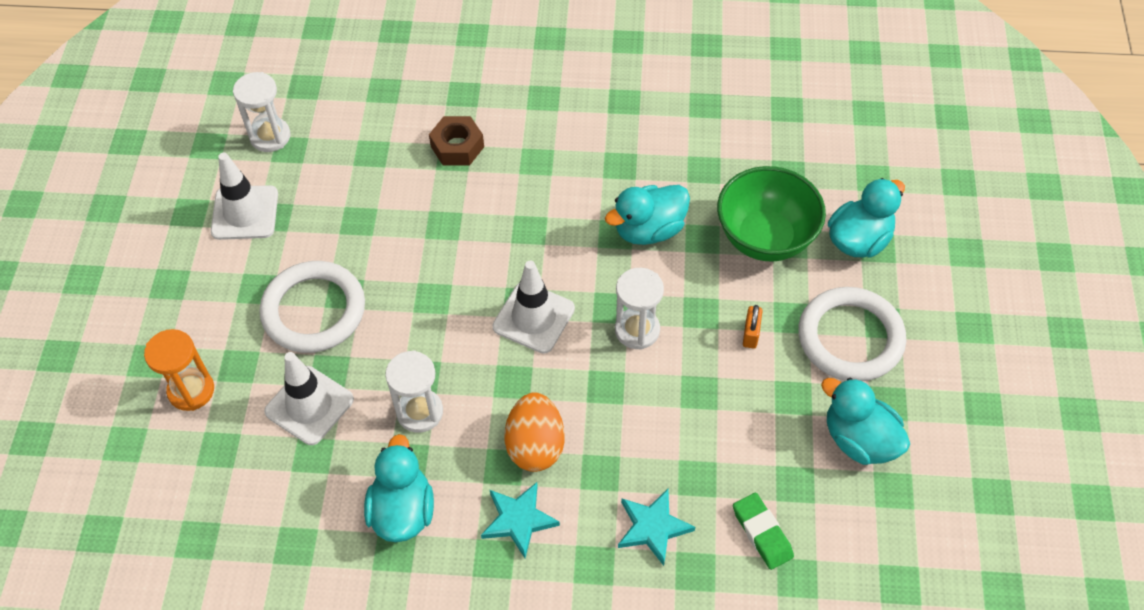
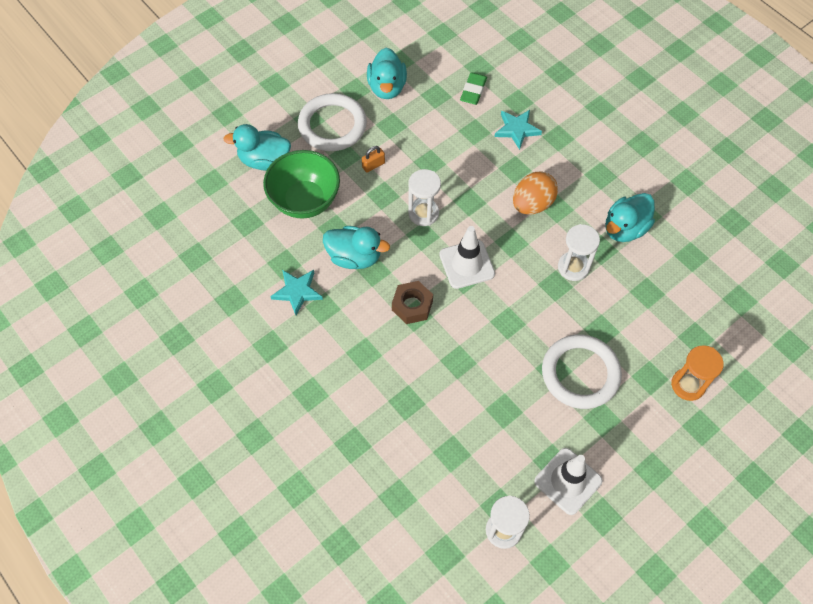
camera: 135 degrees left, 5 degrees up
(309, 405) = (628, 320): white traffic cone -> none
(457, 147) = (397, 407): brown nut -> brown nut (412, 305)
(518, 520) = (573, 180): turquoise star -> turquoise star (297, 292)

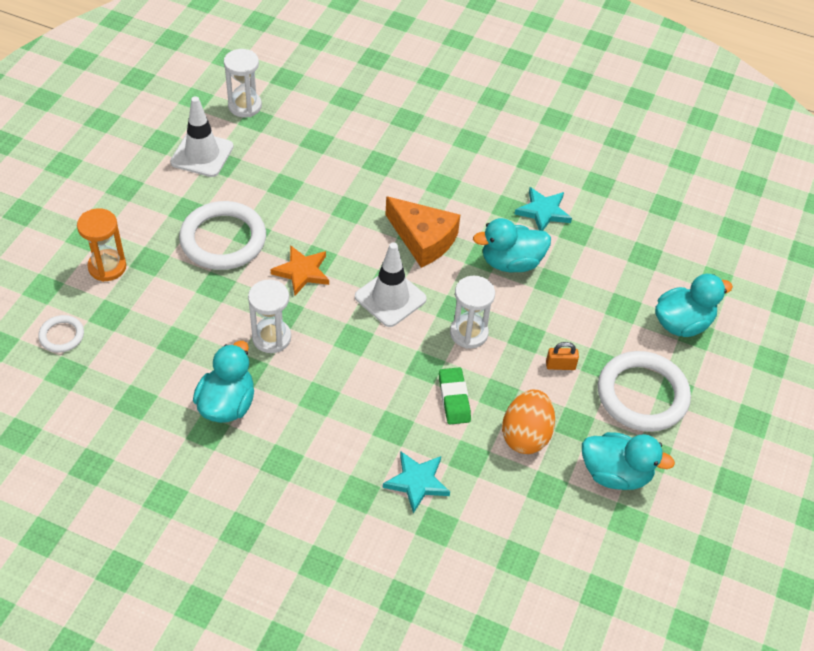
camera: 150 degrees right, 10 degrees down
(305, 201) = (604, 298): green bowl -> none
(373, 165) = (560, 365): orange padlock -> orange padlock turned 60 degrees clockwise
(387, 87) = (615, 474): turquoise duck -> turquoise duck turned 135 degrees clockwise
(412, 305) = (423, 239): brown nut -> orange cheese
(473, 91) = (504, 516): green eraser -> green eraser (454, 398)
(526, 315) = (302, 272): none -> orange star
(532, 204) = (350, 391): orange egg -> orange egg (526, 435)
(738, 333) = (62, 336): none -> white ring

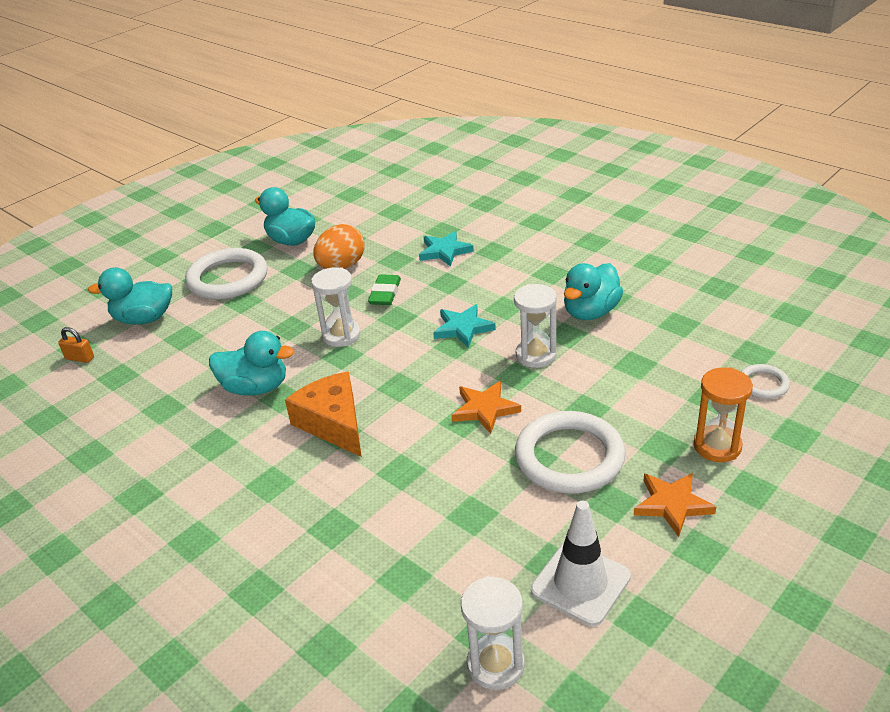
camera: 155 degrees left, 15 degrees down
(143, 214) = (672, 505): none -> orange star
(390, 298) = (400, 373): white traffic cone -> none
(543, 212) = (179, 433): turquoise star -> turquoise star (463, 328)
(560, 365) = (277, 304): orange padlock -> orange padlock (80, 358)

